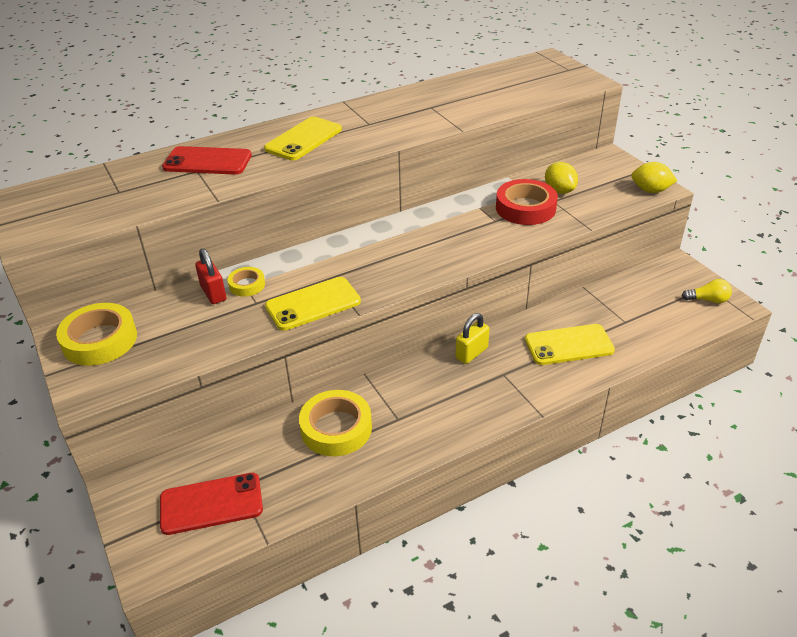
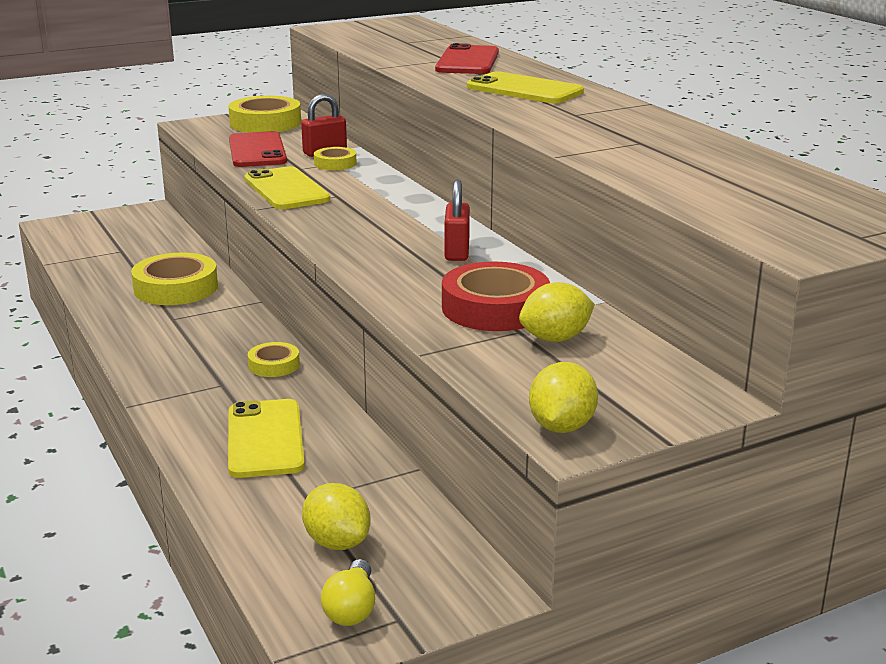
camera: 90 degrees right, 15 degrees down
(211, 504) = (107, 241): red phone -> red phone (257, 151)
(442, 222) = (457, 252): none -> red padlock
(471, 353) = (274, 365): yellow padlock -> yellow tape
(660, 308) = (337, 542): none -> yellow lemon

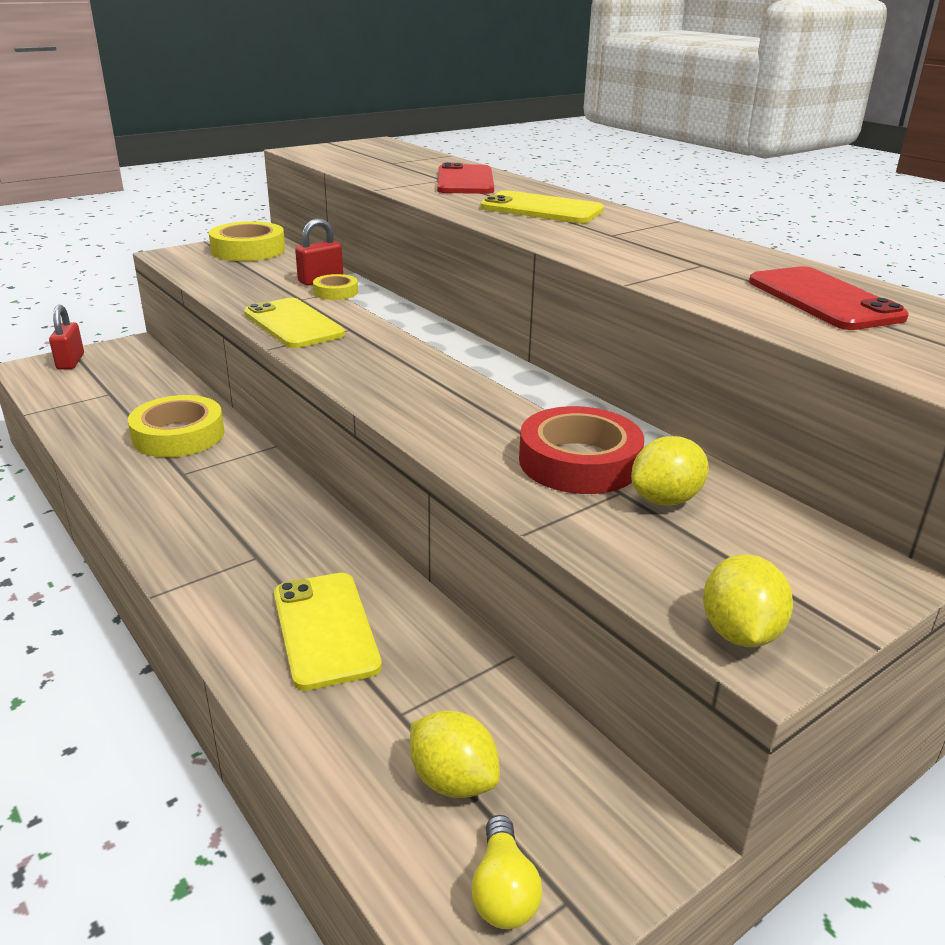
camera: 10 degrees left, 5 degrees up
(257, 151) = (248, 281): red phone -> red phone (823, 299)
(274, 365) = (310, 526): yellow tape -> none
(457, 252) = (505, 391): red padlock -> red padlock (70, 362)

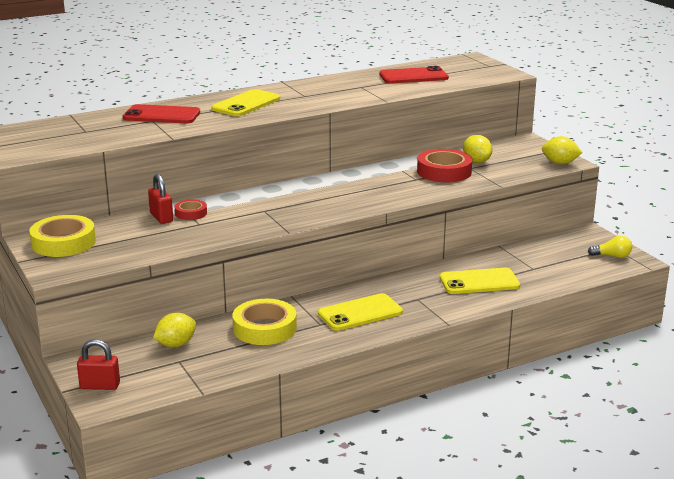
camera: 80 degrees left, 5 degrees down
(293, 324) = (249, 225): yellow phone -> yellow phone (360, 313)
(336, 292) = (191, 213): yellow tape -> red tape
(453, 780) = (567, 260): yellow lemon -> yellow lemon (176, 344)

